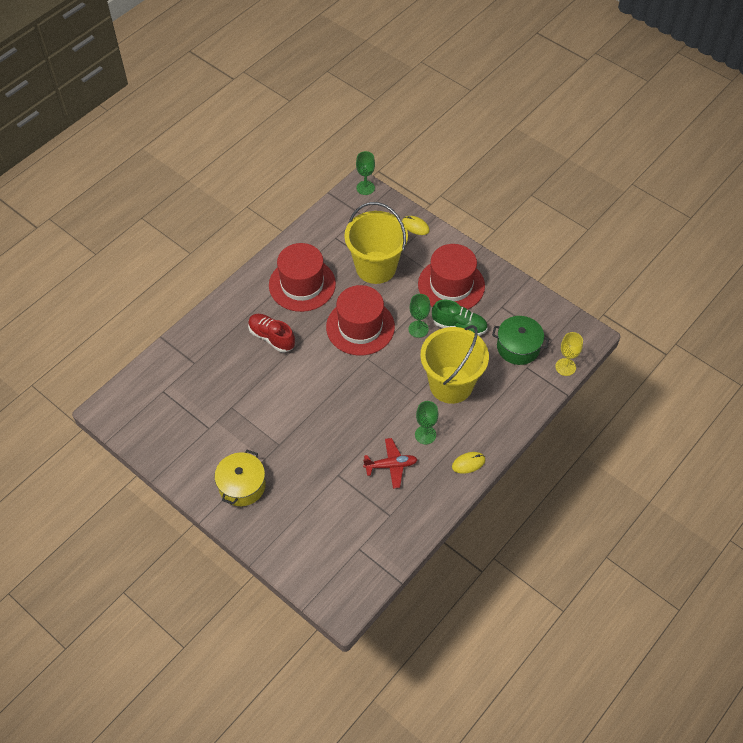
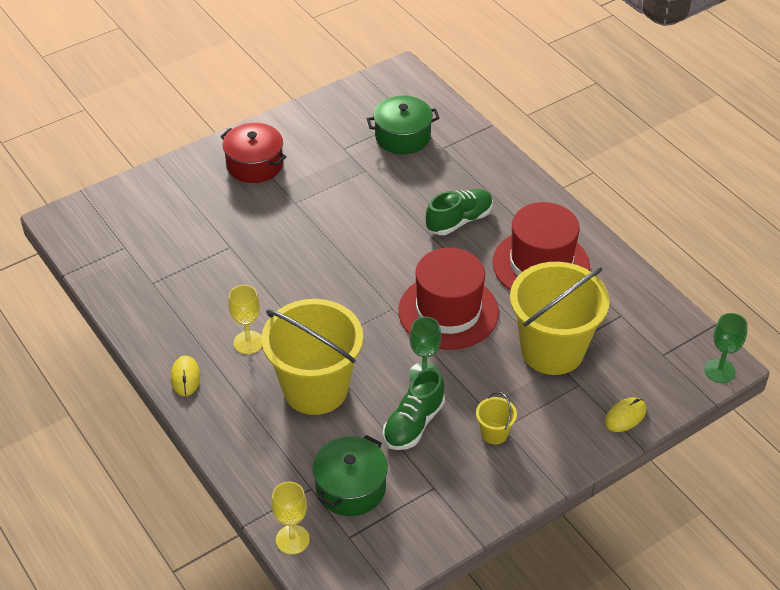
camera: 105 degrees right, 10 degrees down
(186, 392) = (402, 137): none -> green pot
(242, 485) = (255, 164): yellow pot -> red pot
(272, 337) = (459, 221): red shoe -> green shoe
(391, 465) = (219, 298): red plane -> none
(425, 435) = (248, 342): green goblet -> yellow goblet
(451, 285) = (494, 433): red hat -> yellow bucket

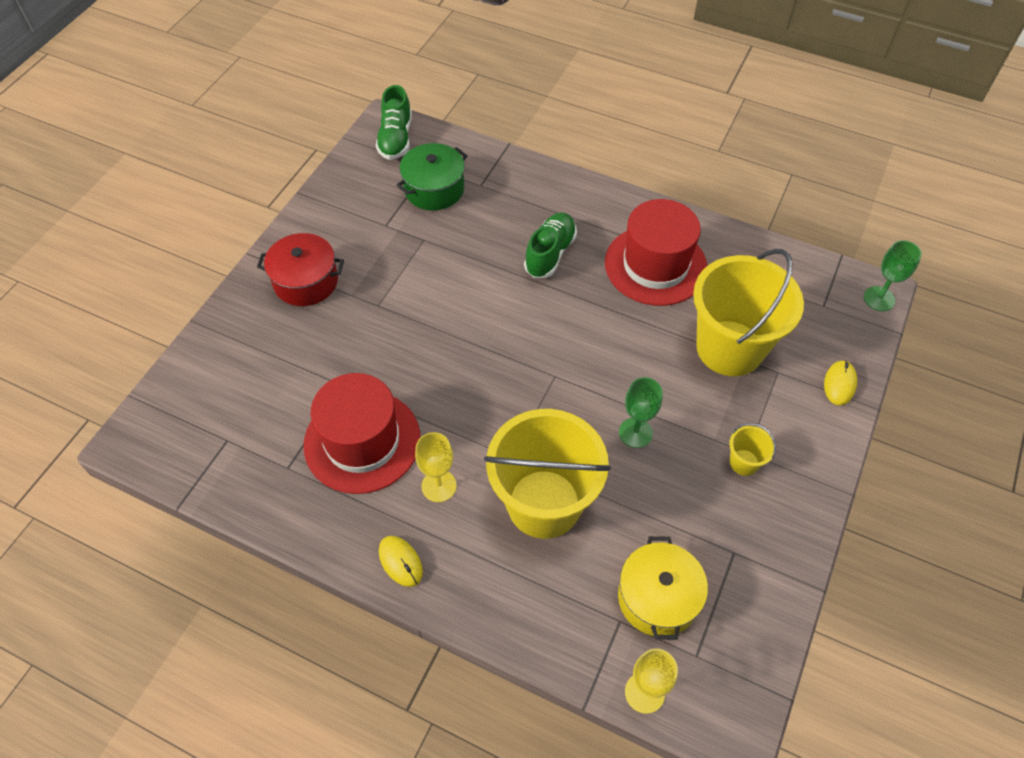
camera: 30 degrees left, 10 degrees up
(350, 487) = (657, 598): green pot -> yellow pot
(413, 424) = (665, 492): green shoe -> green shoe (396, 139)
(448, 311) = (609, 353): red hat -> red hat (362, 441)

